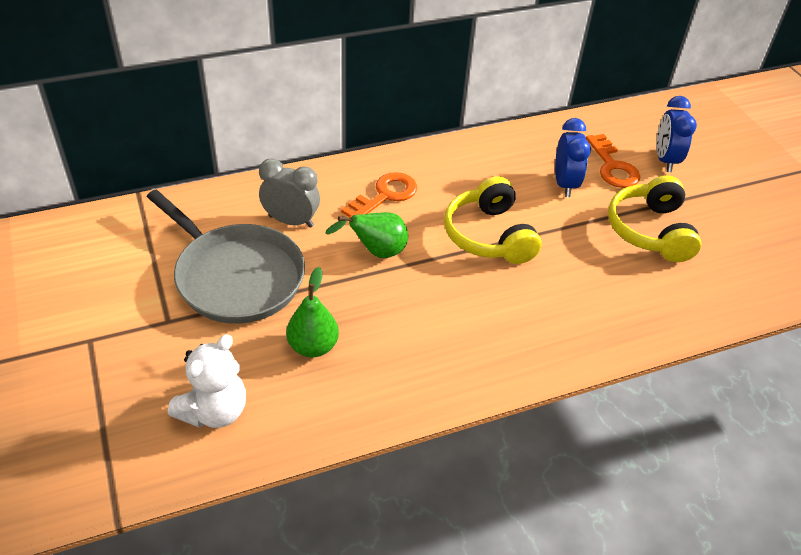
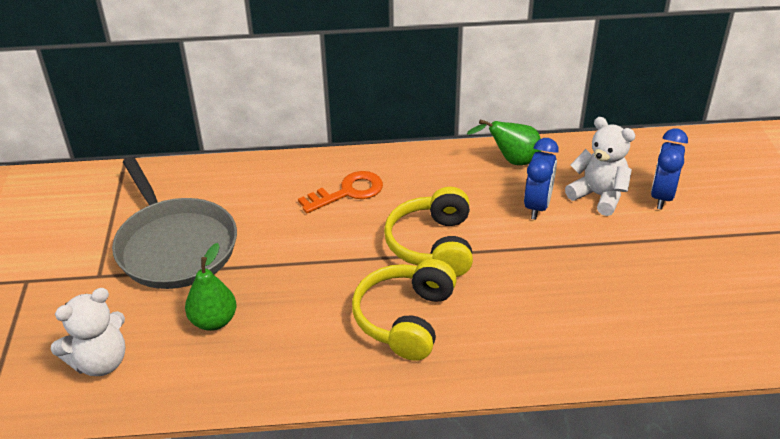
camera: 20 degrees right, 5 degrees down
(291, 221) = (248, 203): grey clock -> none
(376, 252) = (314, 244): green pear -> green pear (512, 161)
(613, 167) = (598, 196): orange key -> white teddy bear
(650, 231) = (608, 266): yellow headphones -> yellow headphones (405, 319)

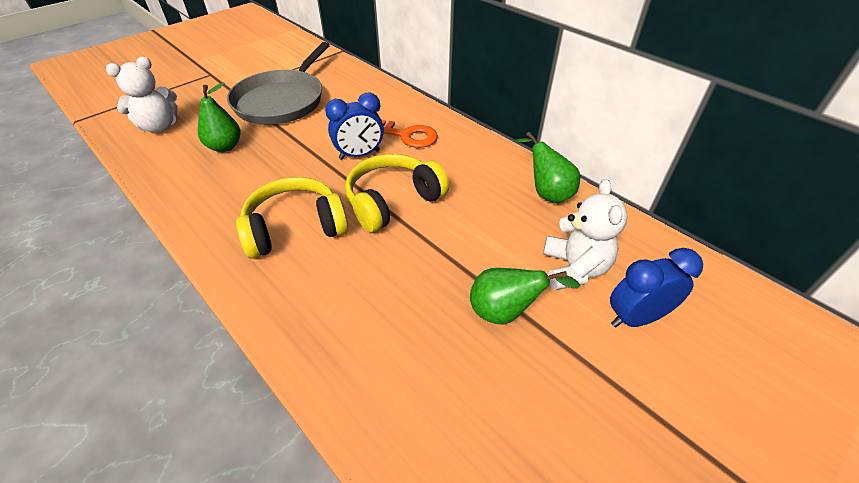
camera: 50 degrees right, 5 degrees up
(100, 362) = (159, 127): white teddy bear -> white teddy bear turned 45 degrees counterclockwise
(537, 206) = (508, 235): blue clock -> blue clock (359, 155)
(606, 249) = (505, 312): none -> green pear

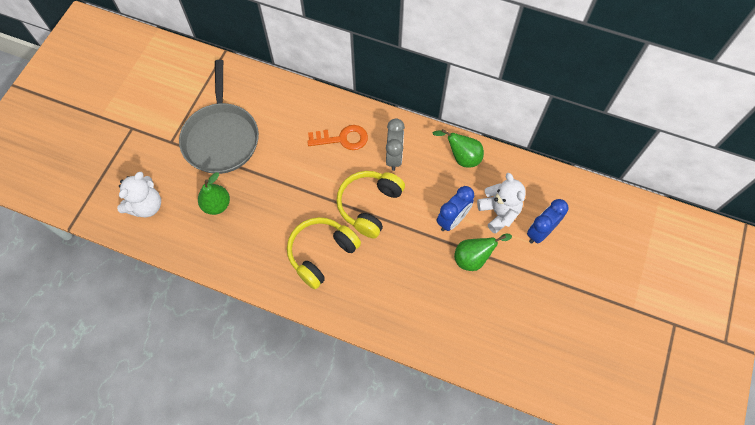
camera: 25 degrees left, 20 degrees up
(359, 155) = (321, 172): blue clock -> blue clock (452, 220)
(456, 167) = (394, 157): none -> grey clock

